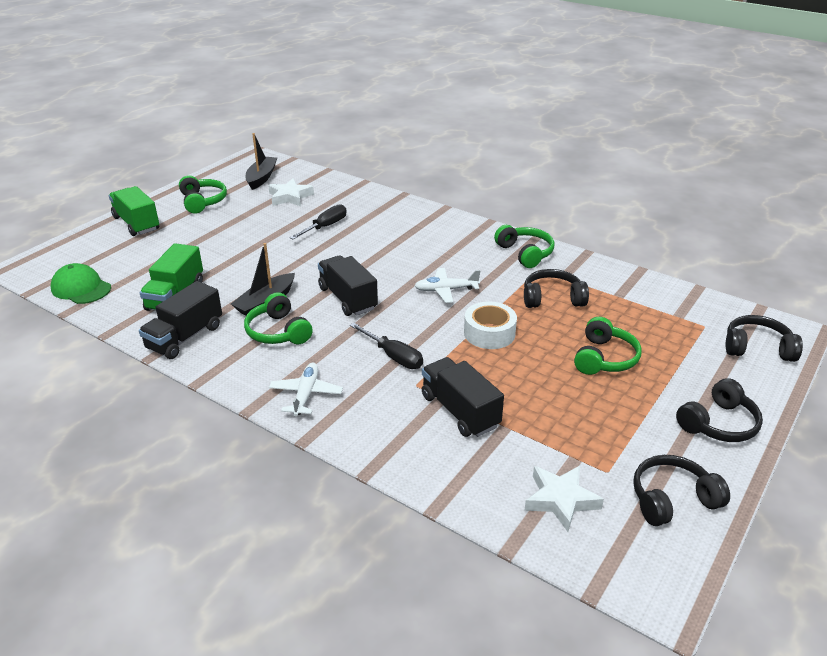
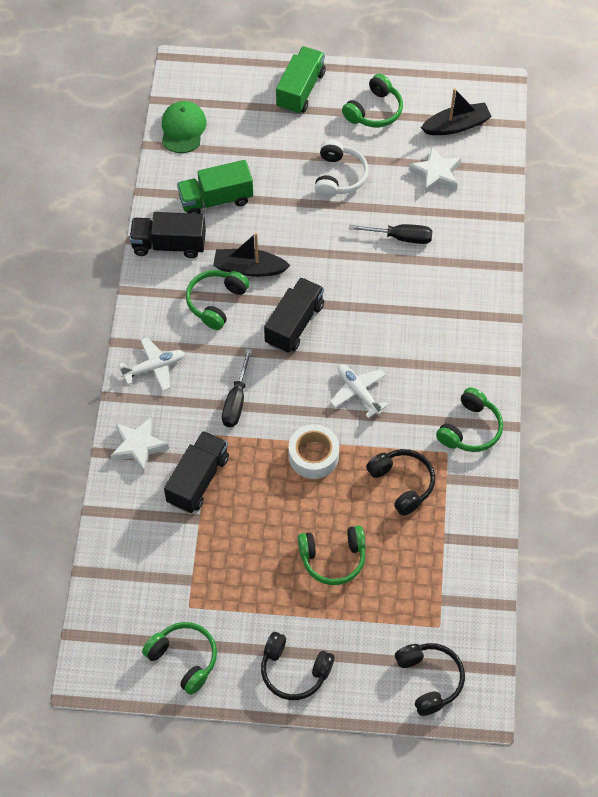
camera: 60 degrees right, 25 degrees up
(237, 233) = (339, 176): none -> white headphones
(560, 500) = (141, 585): white star -> white star (138, 446)
(672, 499) = (184, 659): black headphones -> green headphones

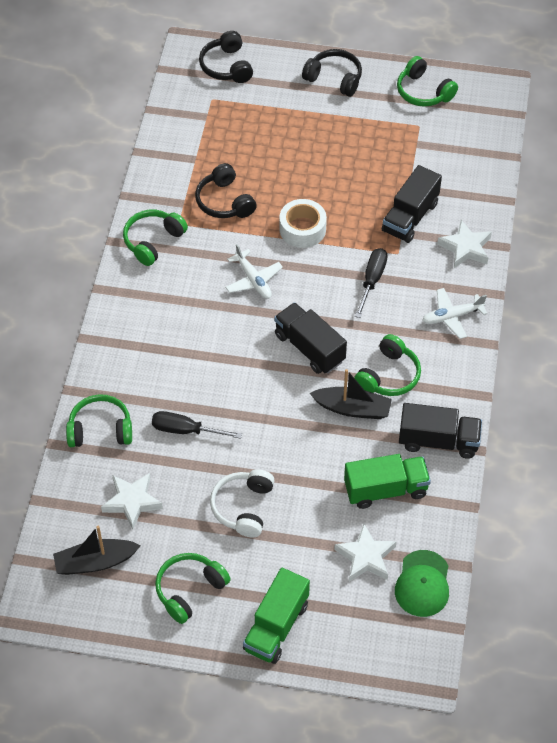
camera: 175 degrees left, 5 degrees down
(231, 145) = (366, 557): none -> white star
(294, 324) = (309, 348): black truck -> black truck turned 105 degrees clockwise
(333, 558) = (294, 150): green headphones -> green headphones (100, 429)

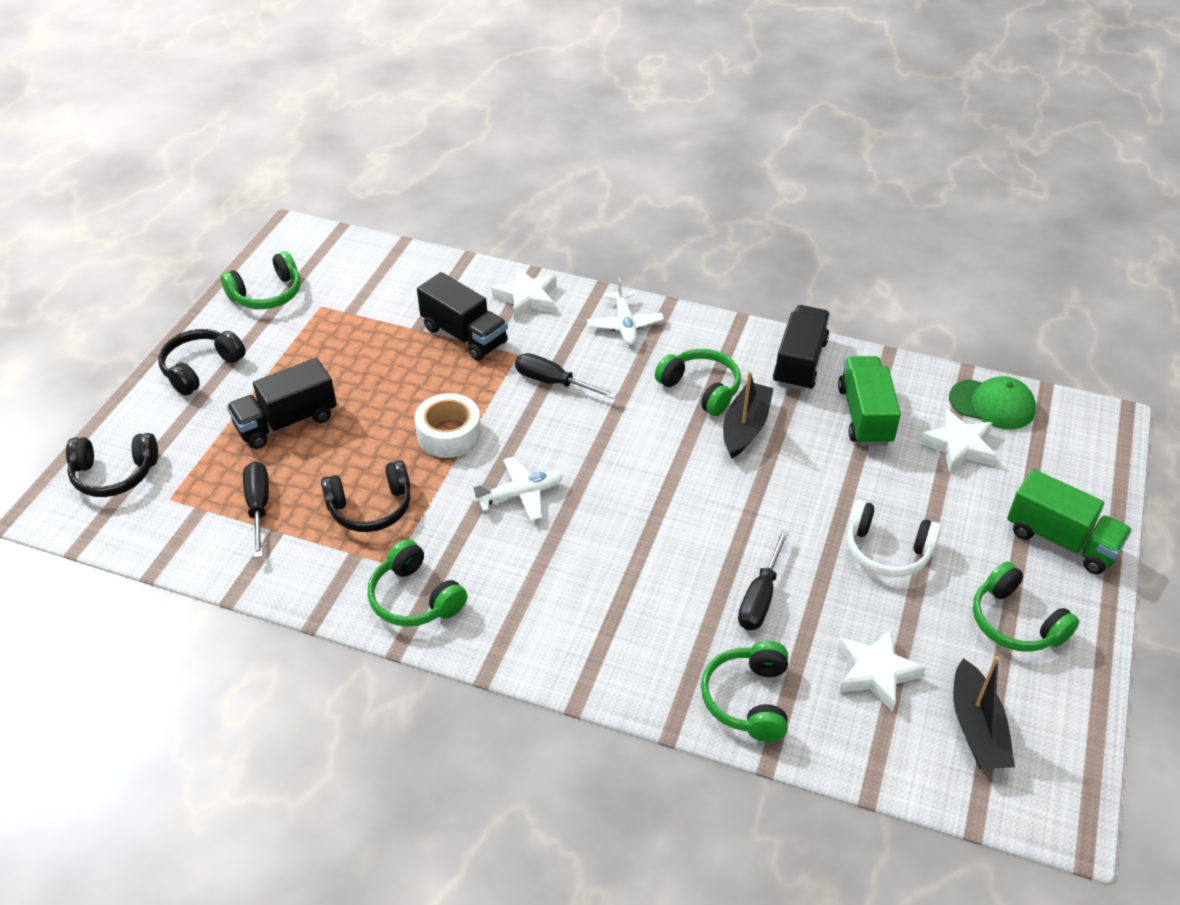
camera: 80 degrees left, 10 degrees down
(213, 144) = (258, 507): none -> black screwdriver
(309, 348) = (645, 454): black truck -> black truck (286, 422)

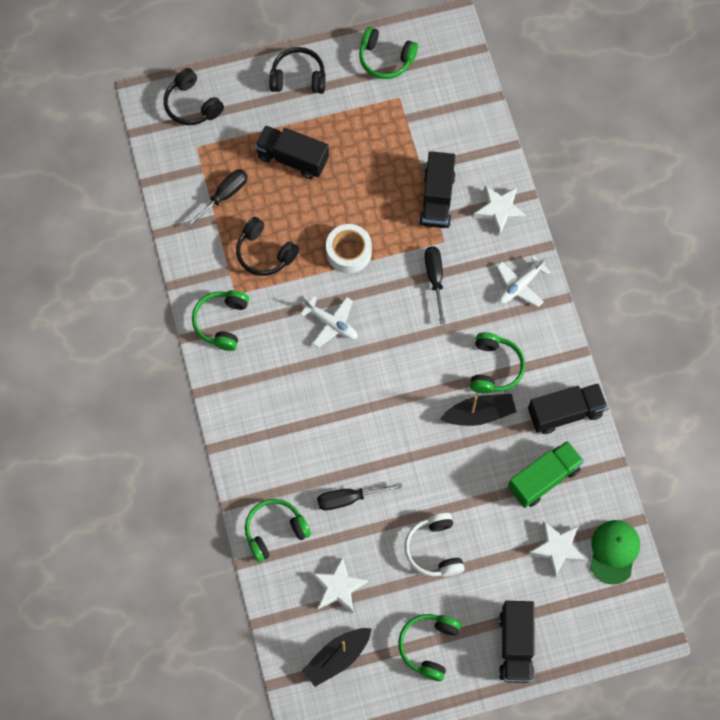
camera: 55 degrees right, 25 degrees up
(992, 404) = (614, 551): green cap -> green cap turned 150 degrees counterclockwise
(1061, 540) = (515, 645): green truck -> black truck

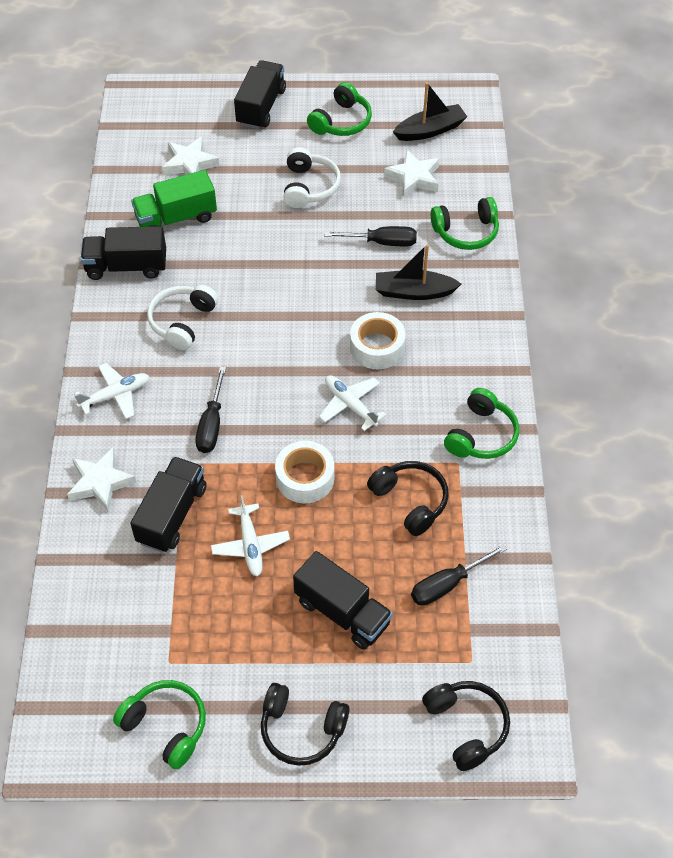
camera: 165 degrees left, 15 degrees down
(324, 384) = (377, 347): none -> white tape
(372, 190) = (250, 545): none -> white plane
(479, 414) = (217, 284): black boat -> black boat (414, 292)
(494, 368) = (182, 322): green headphones -> white headphones
(614, 551) = (136, 151): green cap -> none

